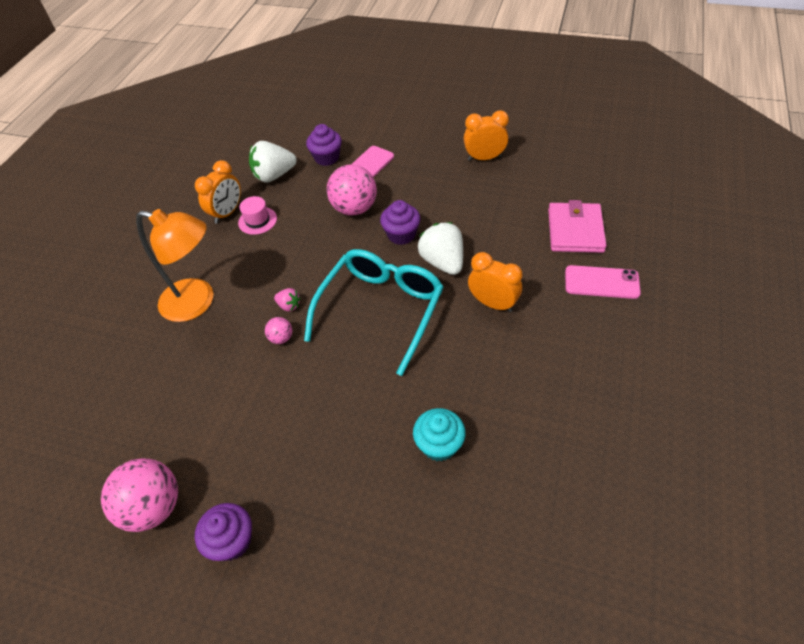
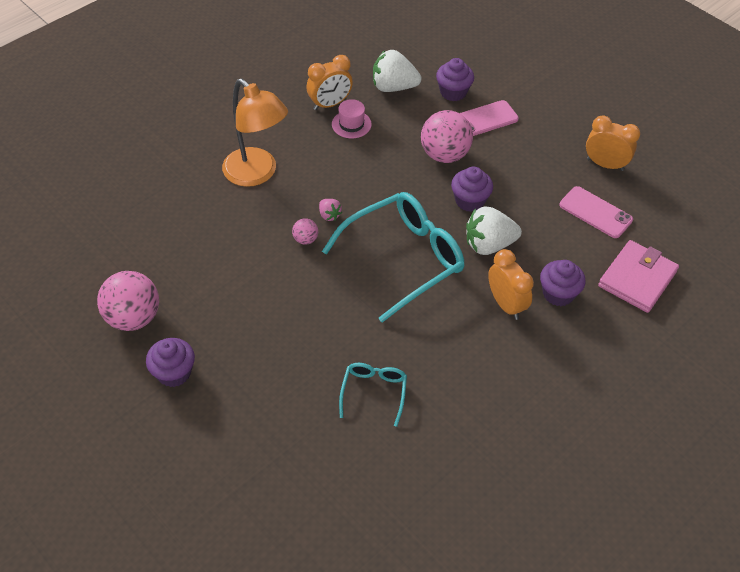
camera: 25 degrees right, 0 degrees up
(439, 445) = (374, 392): turquoise cupcake -> turquoise glasses
(443, 262) = (489, 245): white strawberry -> white strawberry turned 105 degrees counterclockwise
(526, 273) = (558, 293): none -> purple cupcake
(601, 282) = (622, 338): pink phone -> pink phone (595, 212)

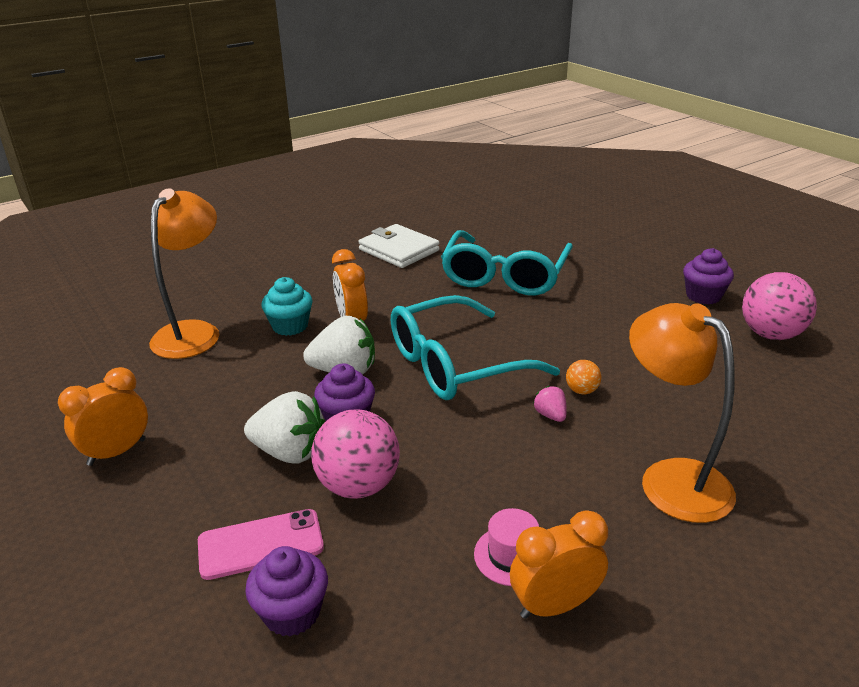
camera: 170 degrees left, 20 degrees down
(305, 239) = (581, 391): pink ball -> orange ball
(374, 392) = (504, 276): turquoise glasses -> turquoise glasses, size x2.03
(393, 87) = (414, 638): white strawberry -> white strawberry (290, 452)
(501, 437) = (399, 250): none -> white wallet
(558, 293) = (290, 326): purple cupcake -> turquoise cupcake
(595, 212) = (185, 394): pink phone -> none
(605, 164) = (117, 452): orange clock -> orange clock turned 105 degrees clockwise
(637, 279) = (193, 332): pink wallet -> orange lamp

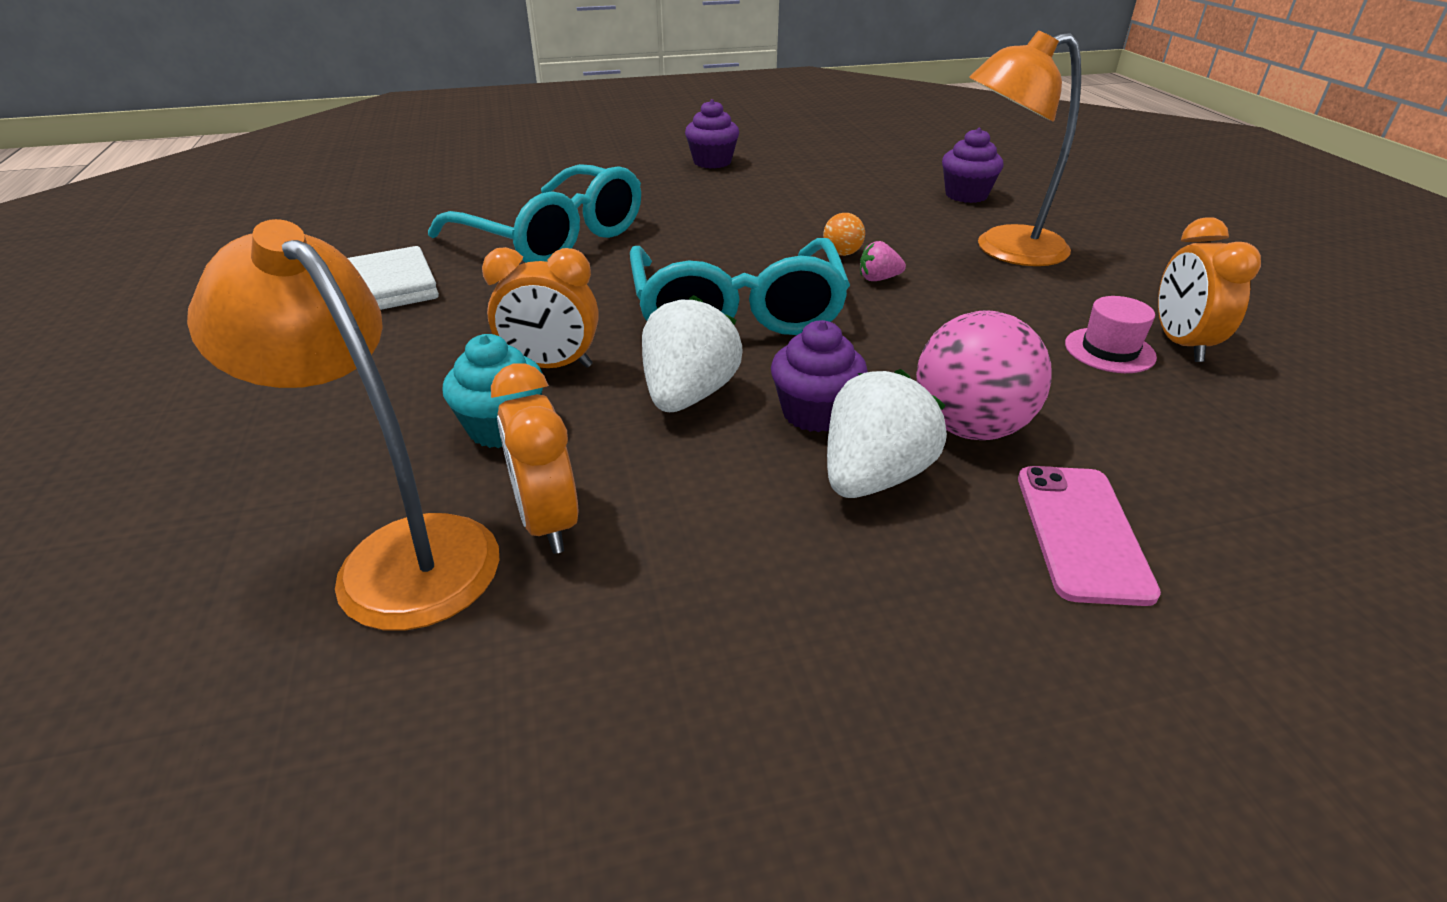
camera: 70 degrees left, 5 degrees up
(117, 452) = (783, 709): orange clock -> orange clock (547, 521)
(292, 612) = (1214, 520): purple cupcake -> purple cupcake (966, 195)
(771, 334) = (803, 157): pink ball -> none

